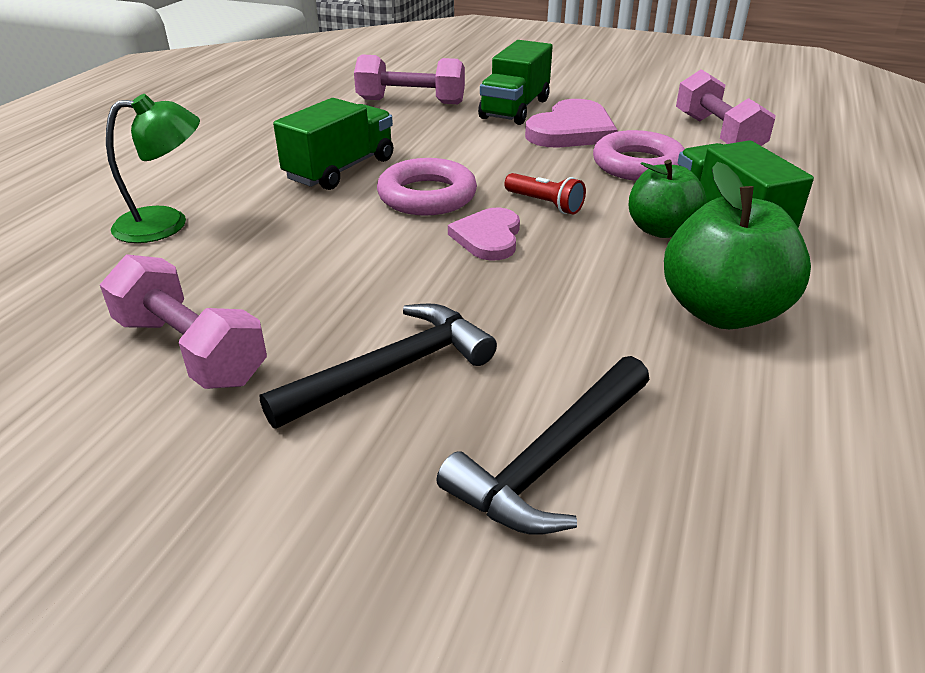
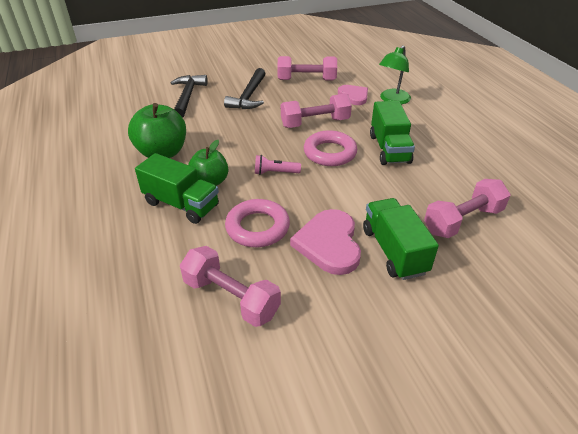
camera: 140 degrees right, 5 degrees up
(367, 244) = (315, 123): none -> pink dumbbell
(488, 237) = (277, 145): pink heart -> pink heart (354, 96)
(545, 204) = (275, 172): red flashlight -> pink flashlight

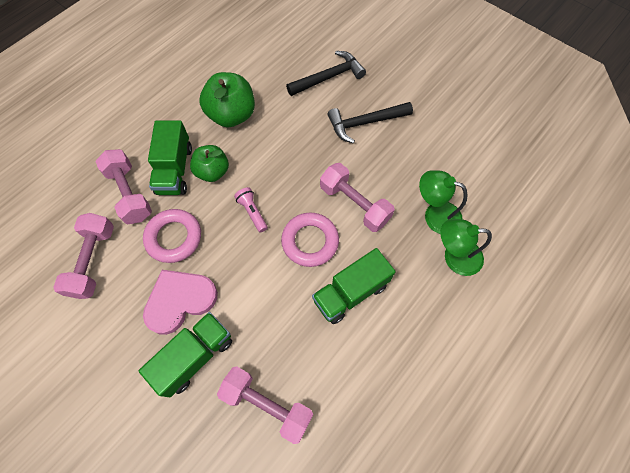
camera: 60 degrees right, 25 degrees up
(306, 80) = (436, 154): pink dumbbell -> pink dumbbell (129, 193)
(354, 96) = (435, 215): pink heart -> green lamp

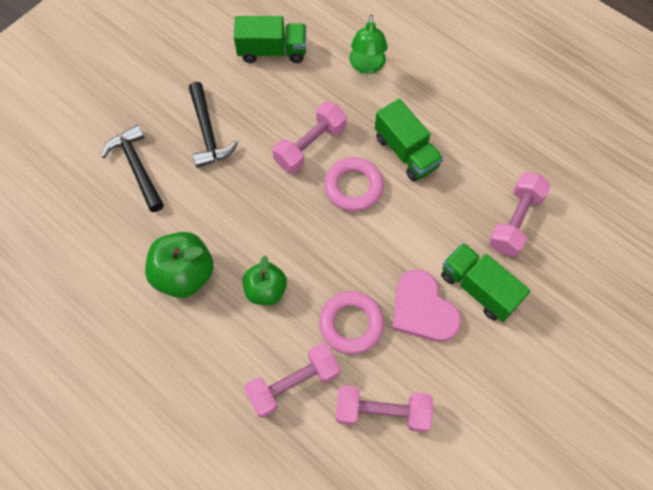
camera: 90 degrees left, 0 degrees up
(175, 170) = (261, 334): green truck -> green truck (272, 51)
(252, 212) = (319, 244): pink flashlight -> none
(435, 215) = (323, 77): green lamp -> none

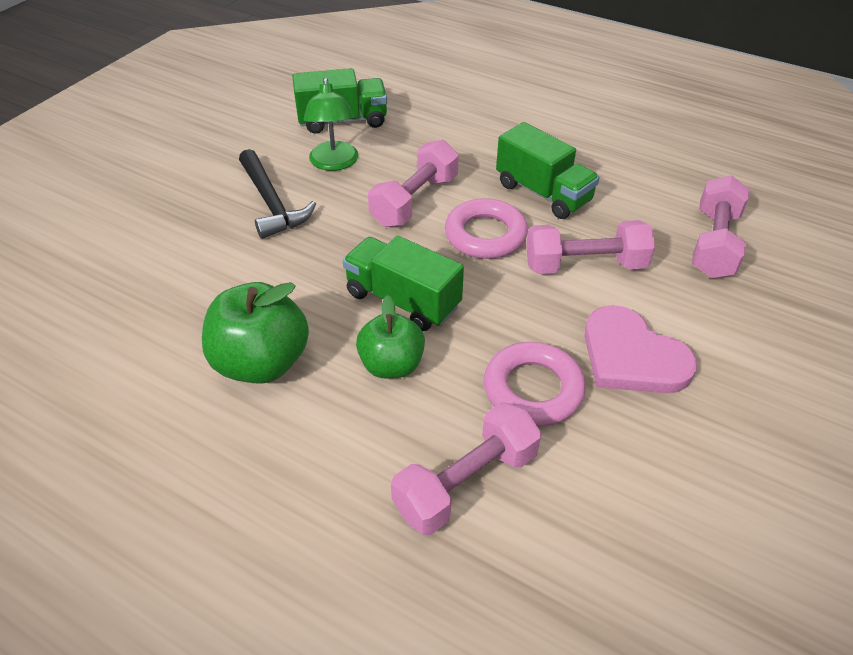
camera: 10 degrees left, 20 degrees down
(137, 167) = (175, 250): black hammer -> none
(367, 66) = (465, 122): green lamp -> green lamp (334, 163)
(382, 411) = (621, 500): pink dumbbell -> pink dumbbell (585, 265)
(478, 288) = (699, 321): green truck -> green truck (403, 300)

